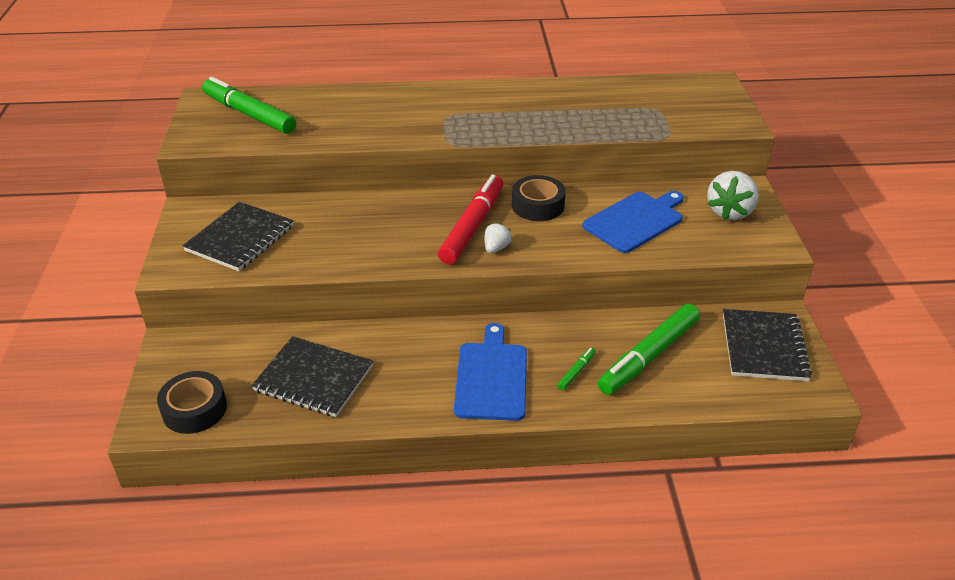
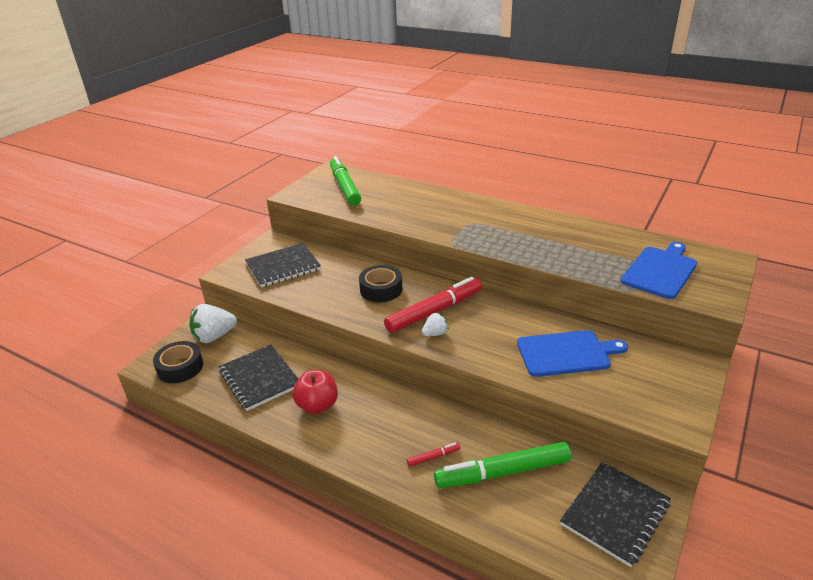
camera: 35 degrees right, 5 degrees down
(411, 377) = (317, 405): none -> red apple
(491, 377) = (368, 431): blue cutting board -> blue cutting board (660, 271)
(538, 205) = (498, 313): black tape -> black tape (381, 289)
(576, 371) = (433, 457): green marker -> red marker
(730, 212) = (662, 377): white strawberry -> white strawberry (214, 336)

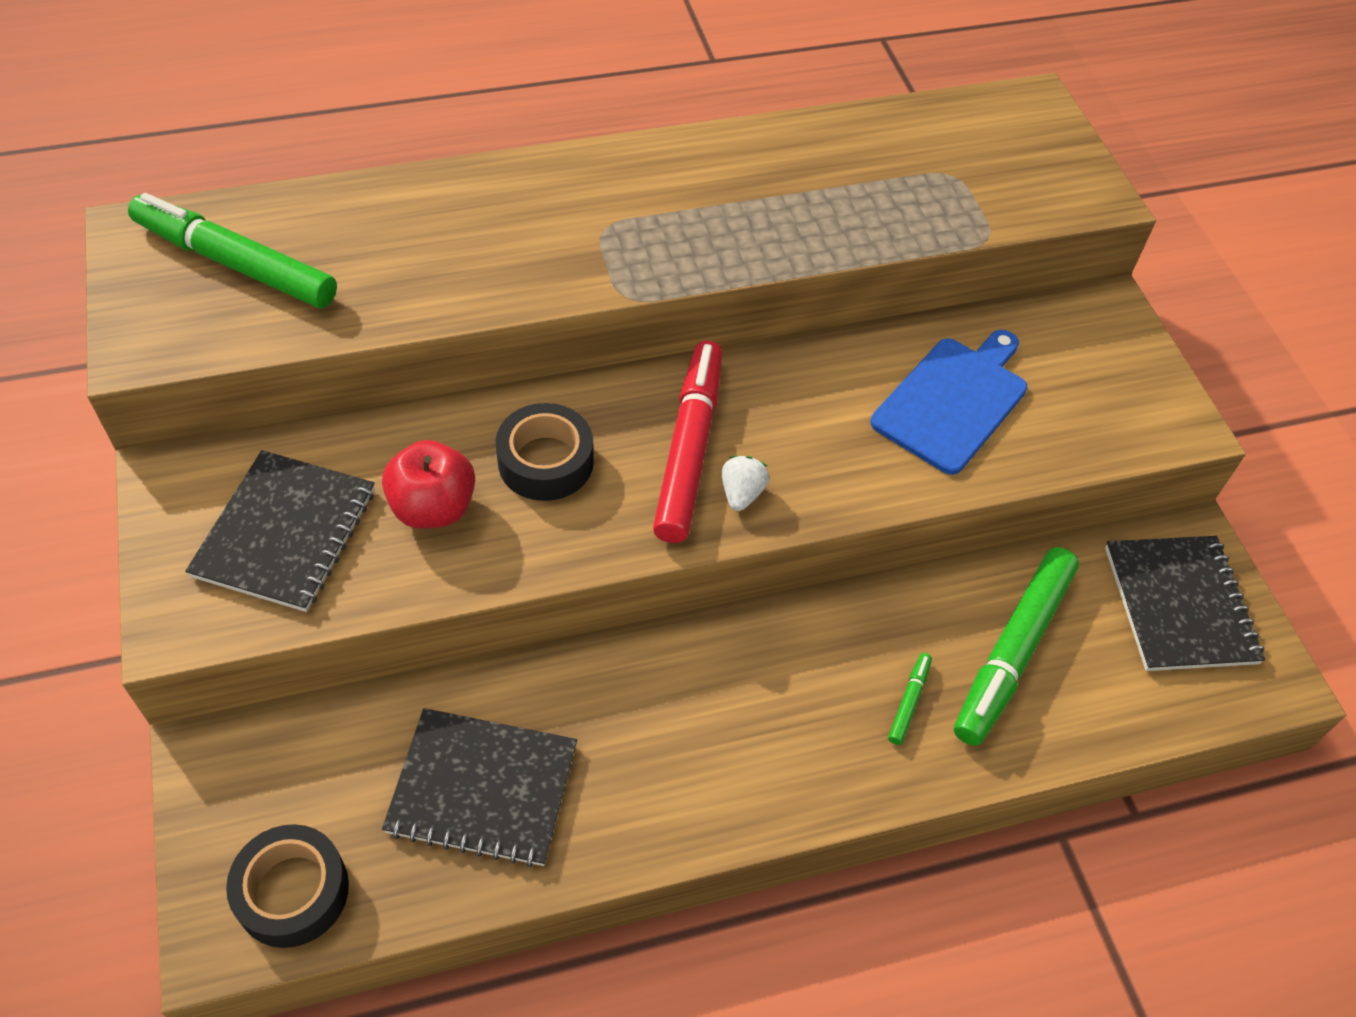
camera: 50 degrees left, 20 degrees up
(214, 336) = (270, 776): white strawberry -> none
(317, 405) = (646, 757): red apple -> red apple (433, 508)
(433, 457) = (909, 701): red marker -> green marker
(660, 271) = (979, 176): blue cutting board -> none

